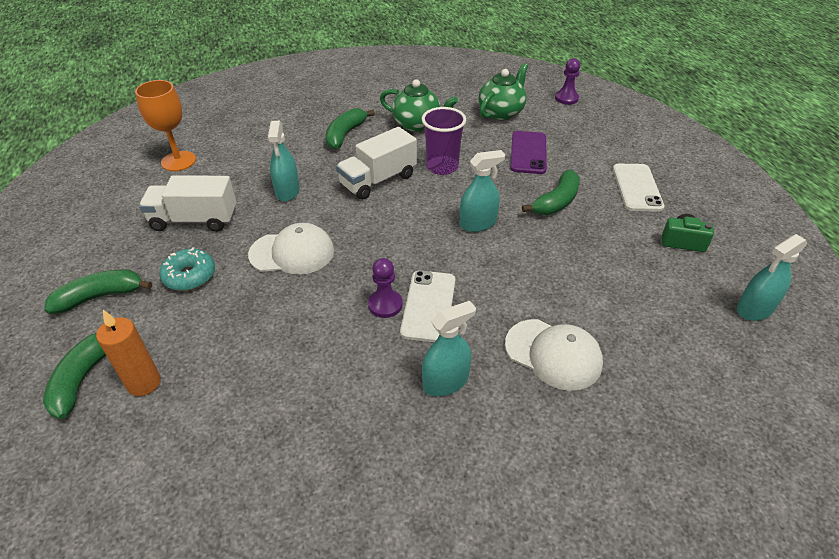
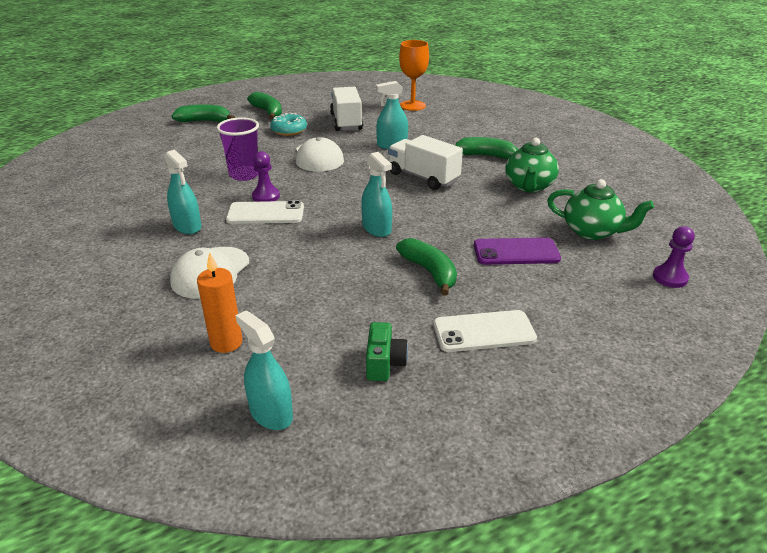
camera: 80 degrees right, 10 degrees down
(144, 383) = (199, 135): orange candle -> orange candle (226, 343)
(442, 167) = (460, 205): purple cup -> purple cup (244, 175)
(556, 202) = (429, 272): green banana -> green banana turned 150 degrees counterclockwise

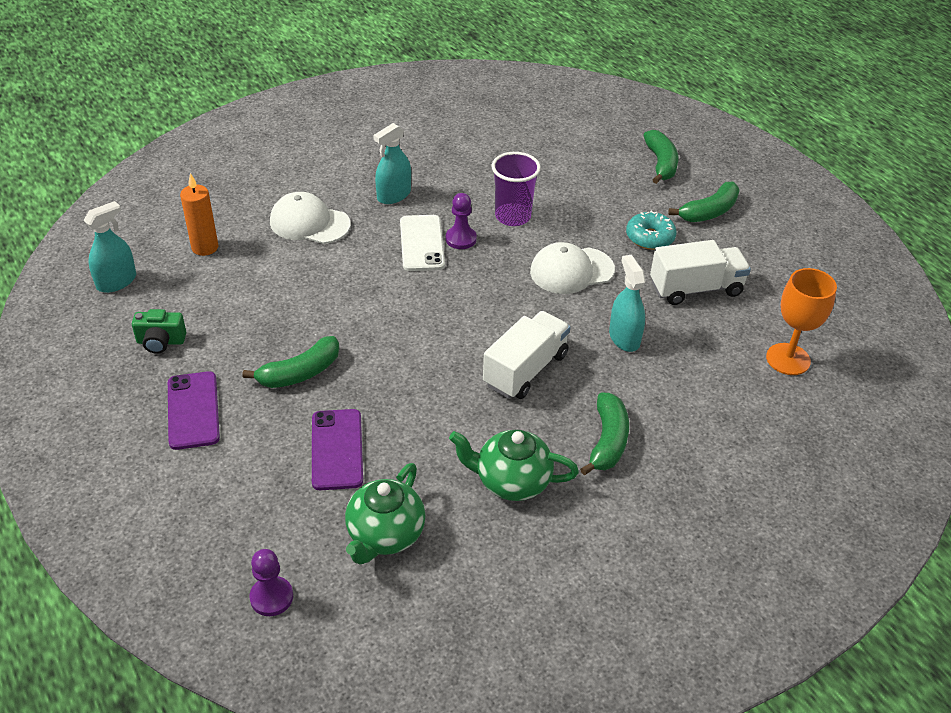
camera: 85 degrees right, 10 degrees up
(376, 228) = (391, 330): turquoise spray bottle -> none
(484, 331) = (193, 410): white phone -> purple phone

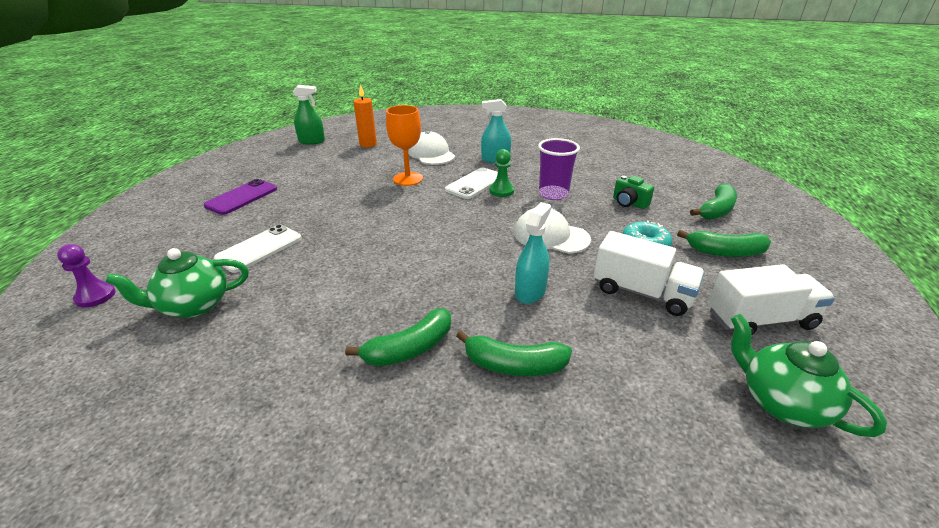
camera: 45 degrees right, 10 degrees down
(116, 282) = (312, 141): turquoise spray bottle -> green spray bottle
(161, 342) = (284, 167): green camera -> green camera (629, 203)
(300, 372) = (311, 207): green banana -> green banana (514, 365)
(337, 449) = (259, 248): purple phone -> white phone
(461, 239) = (501, 191): purple pawn -> green pawn
(511, 481) = (306, 328): green teapot -> green teapot (781, 402)
(525, 370) = (428, 271): white truck -> white truck (760, 320)
(788, 359) = (671, 394): orange goblet -> orange goblet (408, 179)

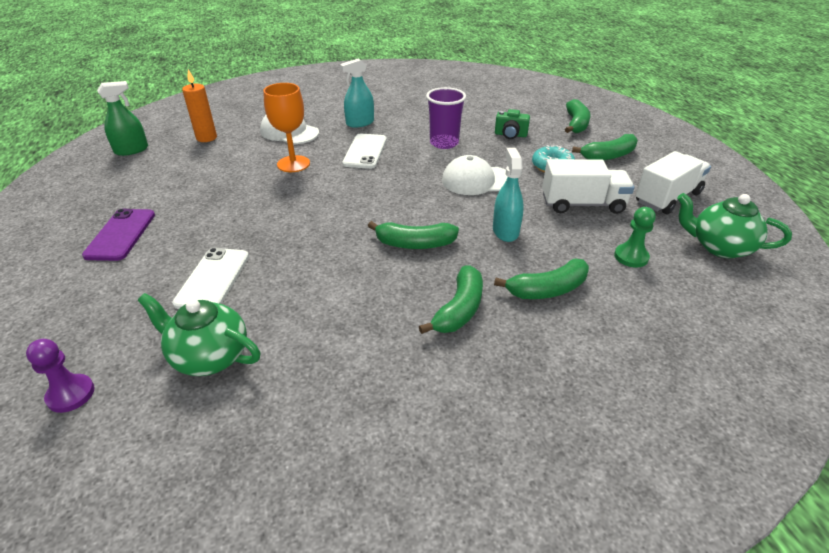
camera: 30 degrees left, 5 degrees up
(194, 306) = (209, 356): green teapot -> green teapot turned 75 degrees clockwise
(434, 274) = (415, 244): none -> green banana
(501, 191) = (396, 152): green pawn -> green pawn (631, 257)

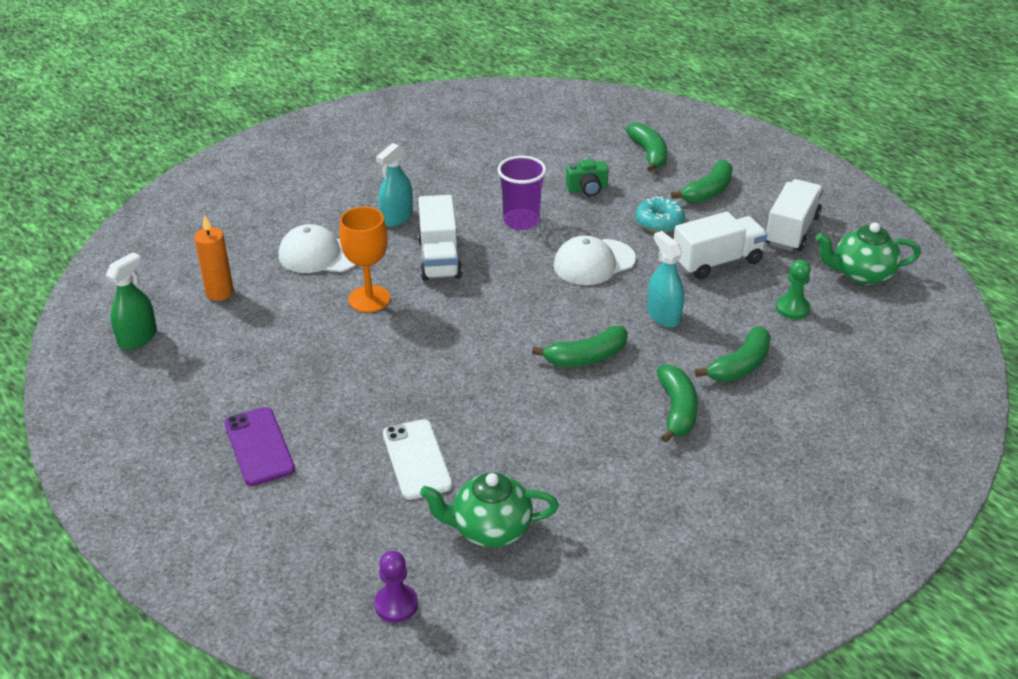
camera: 25 degrees left, 0 degrees up
(365, 151) = (439, 258): white phone -> white truck

